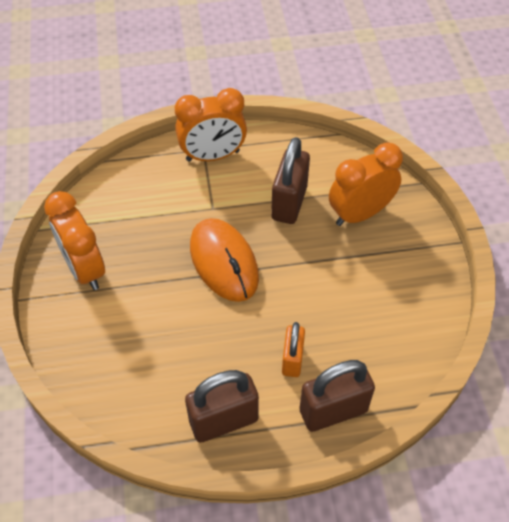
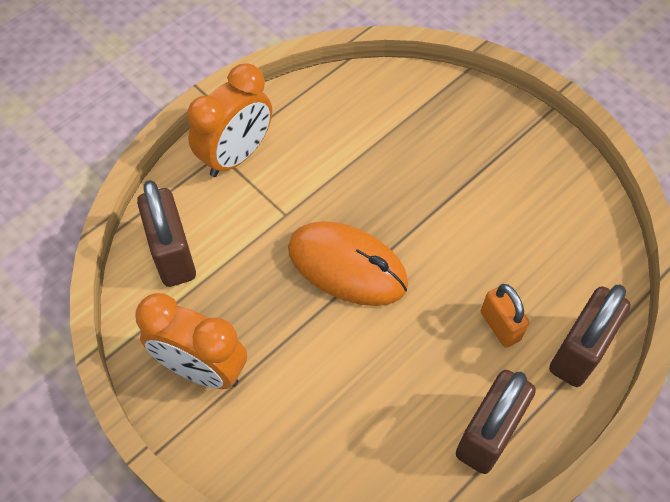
camera: 35 degrees left, 5 degrees up
(289, 203) = (360, 162): brown padlock -> brown padlock (173, 255)
(360, 214) = (439, 133): orange clock -> none

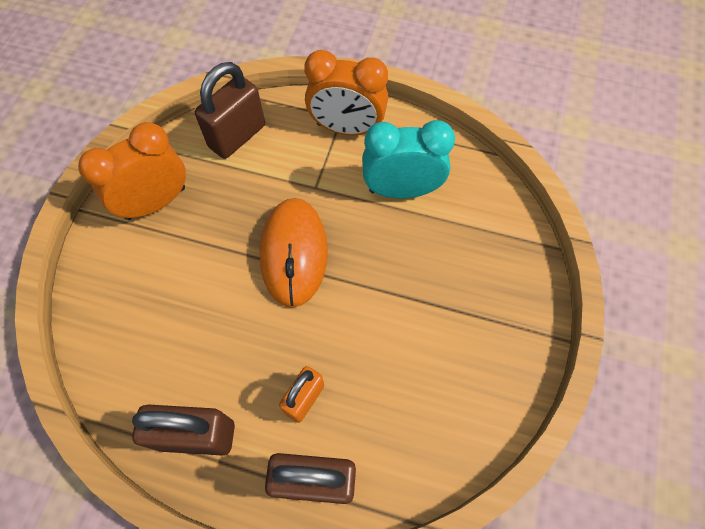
camera: 60 degrees right, 5 degrees up
(202, 369) = (156, 203): orange clock -> orange clock turned 60 degrees clockwise
(337, 147) = (401, 190): none -> turquoise clock

